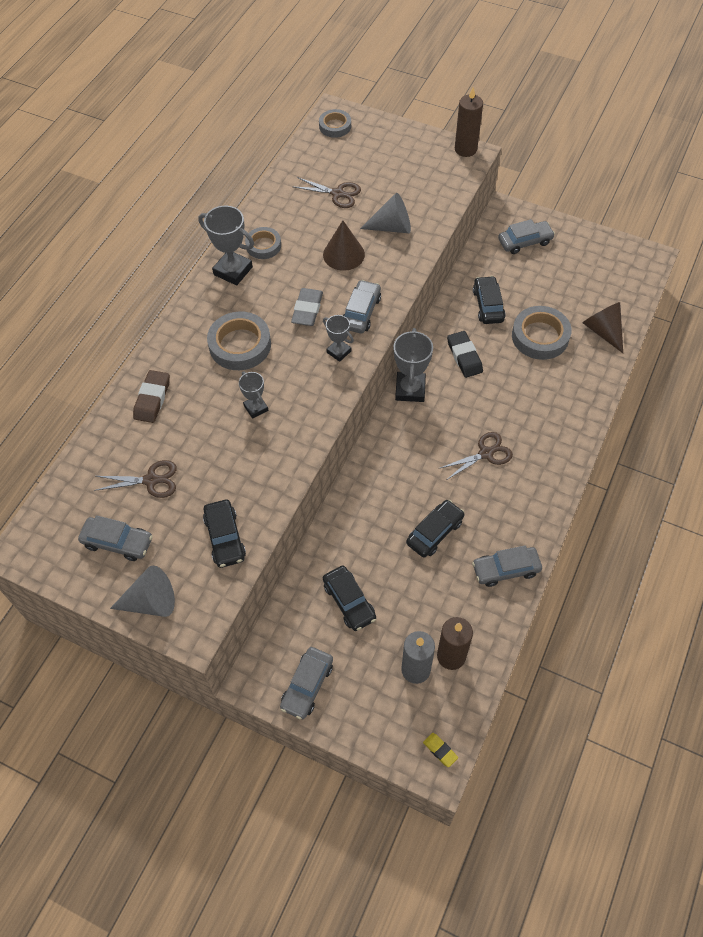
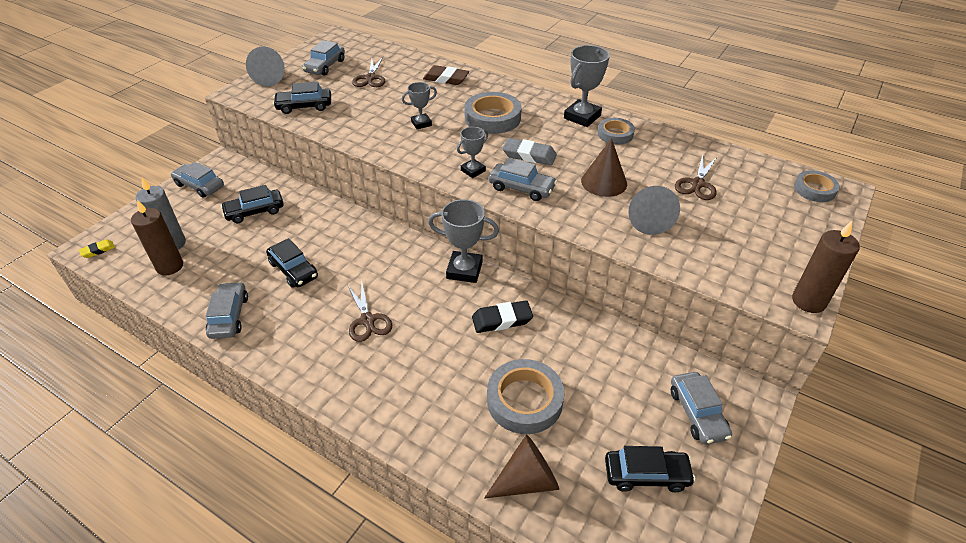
camera: 95 degrees right, 15 degrees down
(488, 305) = (579, 353): black car -> black car (646, 475)

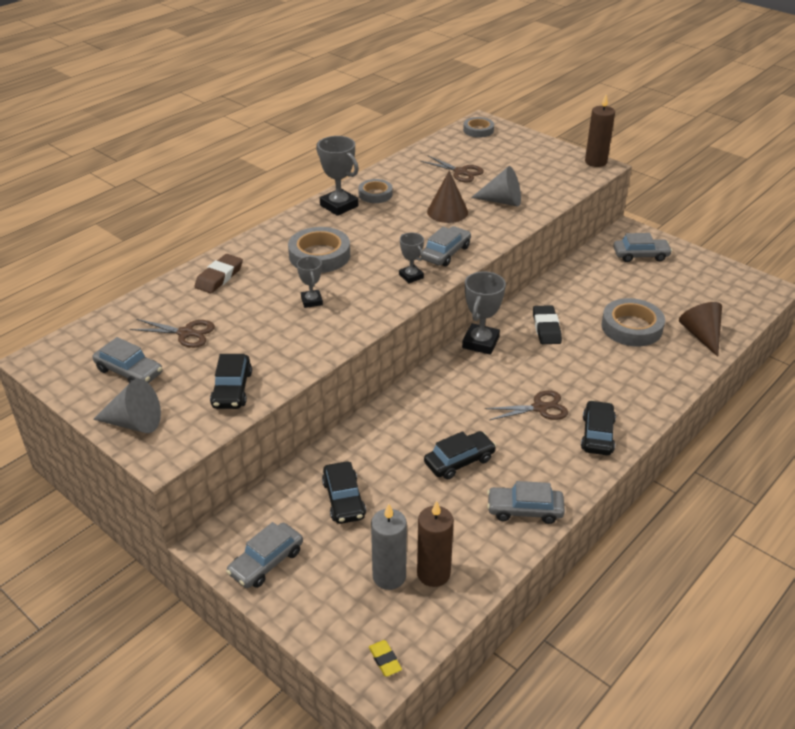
camera: 80 degrees left, 5 degrees down
(529, 155) = (395, 242): grey eraser -> none
(646, 475) = (691, 285): black car -> black car (597, 434)

